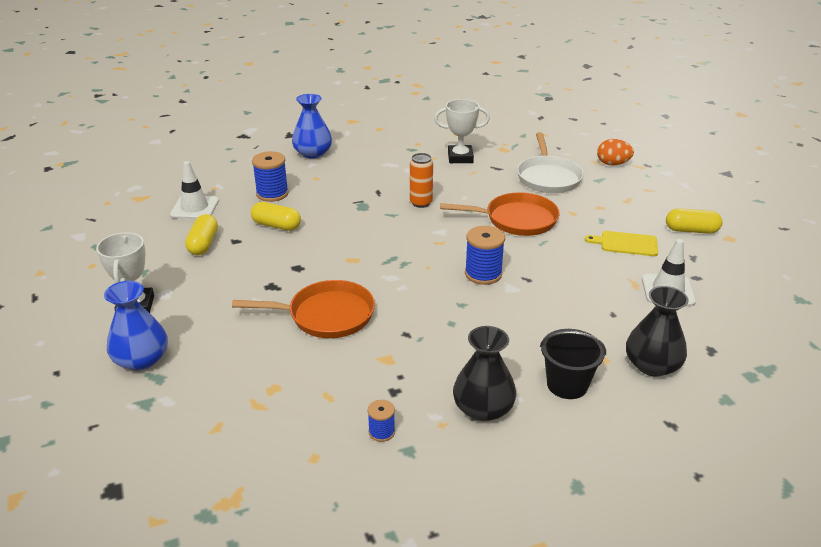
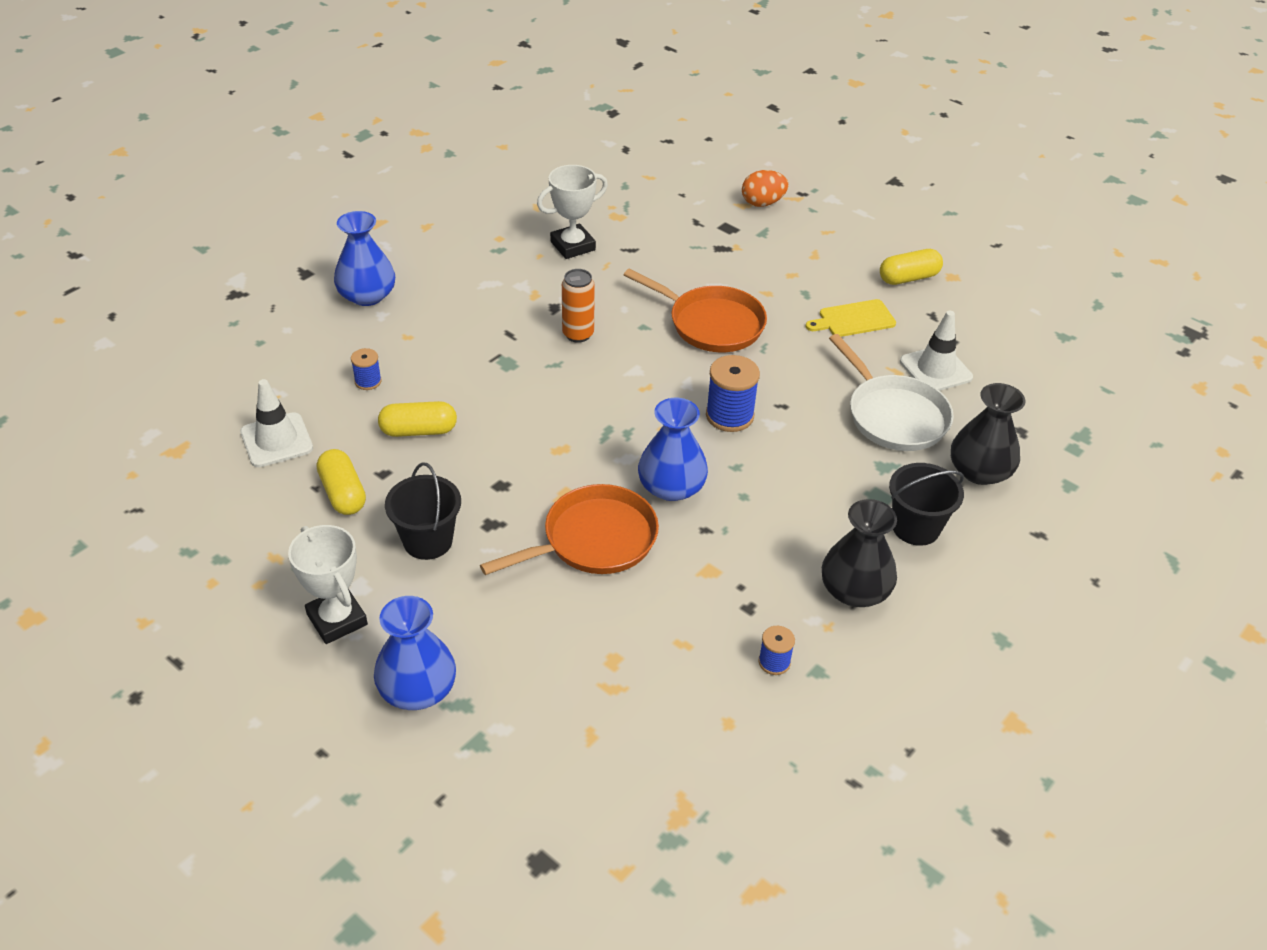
camera: 30 degrees left, 10 degrees up
(226, 283) = (428, 541): none -> black bucket
(272, 194) = (368, 381): blue spool -> blue spool, size x0.56
(405, 302) = (671, 487): none -> blue vase
(516, 220) = (711, 324): orange pan -> orange pan turned 60 degrees clockwise
(548, 177) = (702, 246): white pan -> white pan (893, 415)

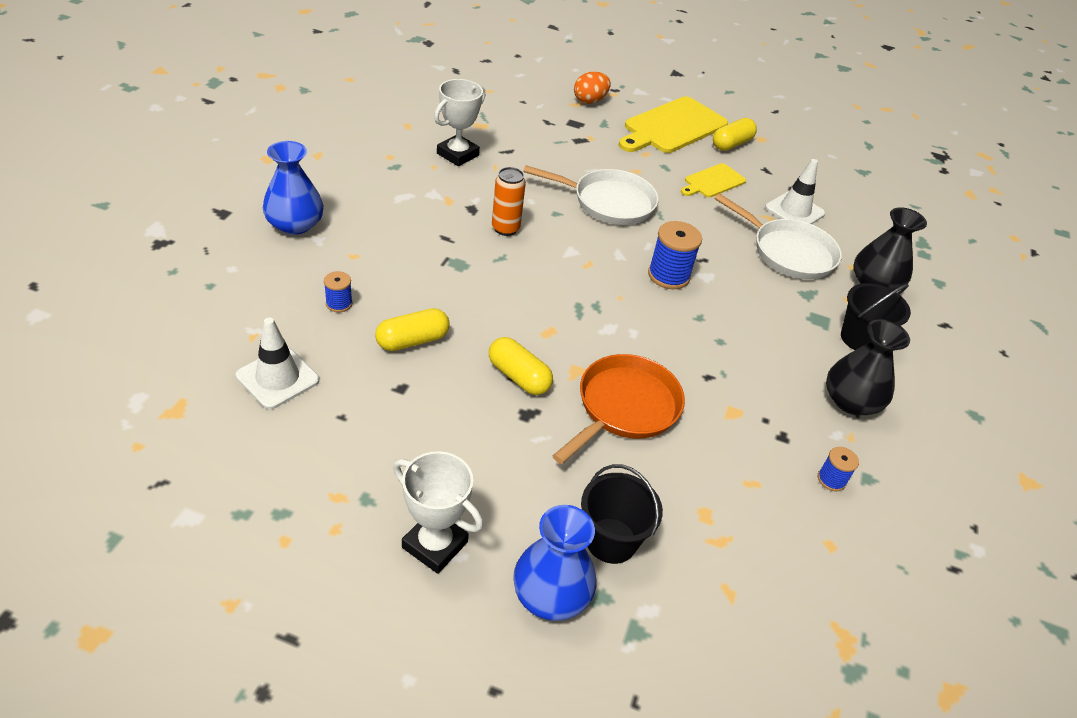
camera: 25 degrees left, 0 degrees up
(343, 493) = (372, 416): yellow capsule -> yellow capsule (519, 376)
(428, 541) = (479, 443): black bucket -> black bucket (611, 540)
(671, 487) = (659, 346): blue vase -> none
(711, 324) = (608, 202): orange pan -> white pan
(845, 247) = (672, 127): none -> yellow cutting board

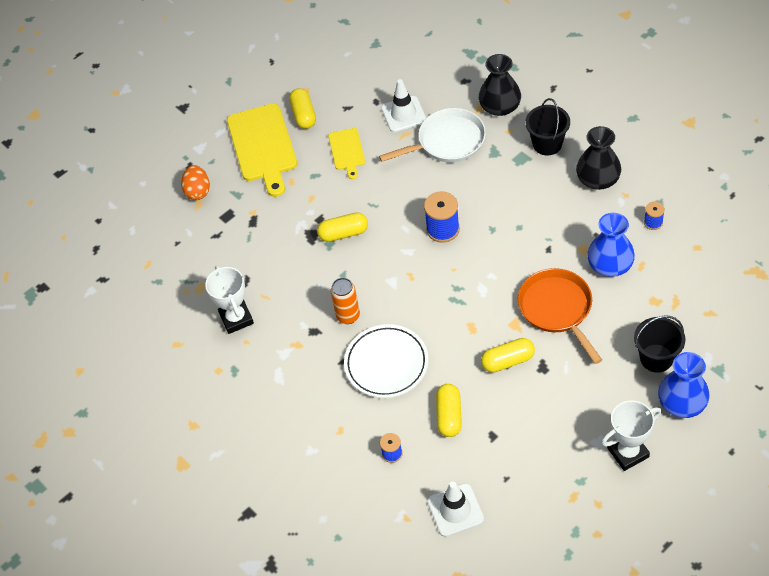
camera: 50 degrees left, 10 degrees up
(295, 224) = (284, 463): blue vase -> blue vase (610, 265)
(459, 271) = (386, 364): none -> white plate
(608, 202) = (343, 233): white pan -> yellow capsule

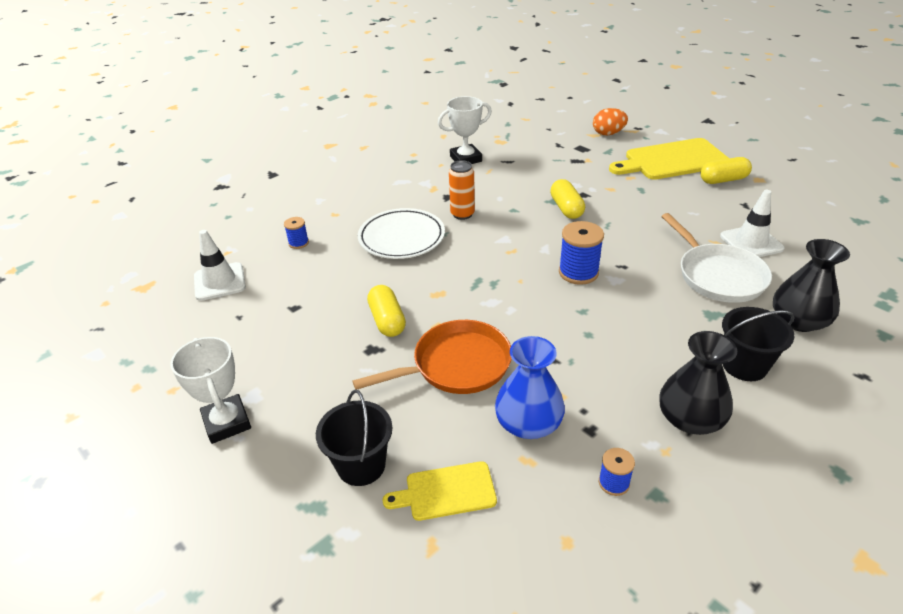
camera: 85 degrees right, 15 degrees down
(347, 151) = (680, 207): yellow cutting board -> yellow cutting board (446, 491)
(449, 416) = (329, 277): yellow capsule -> none
(682, 403) = (280, 489): blue vase -> none

